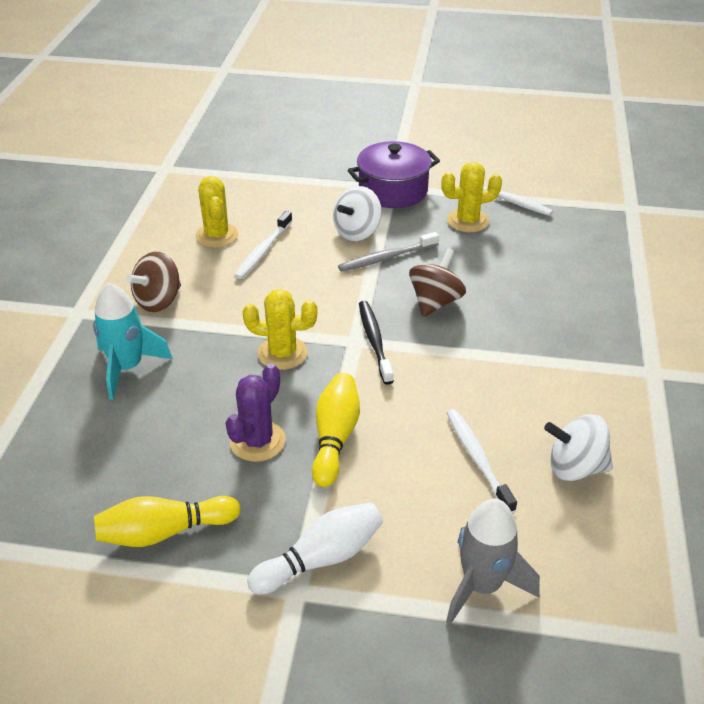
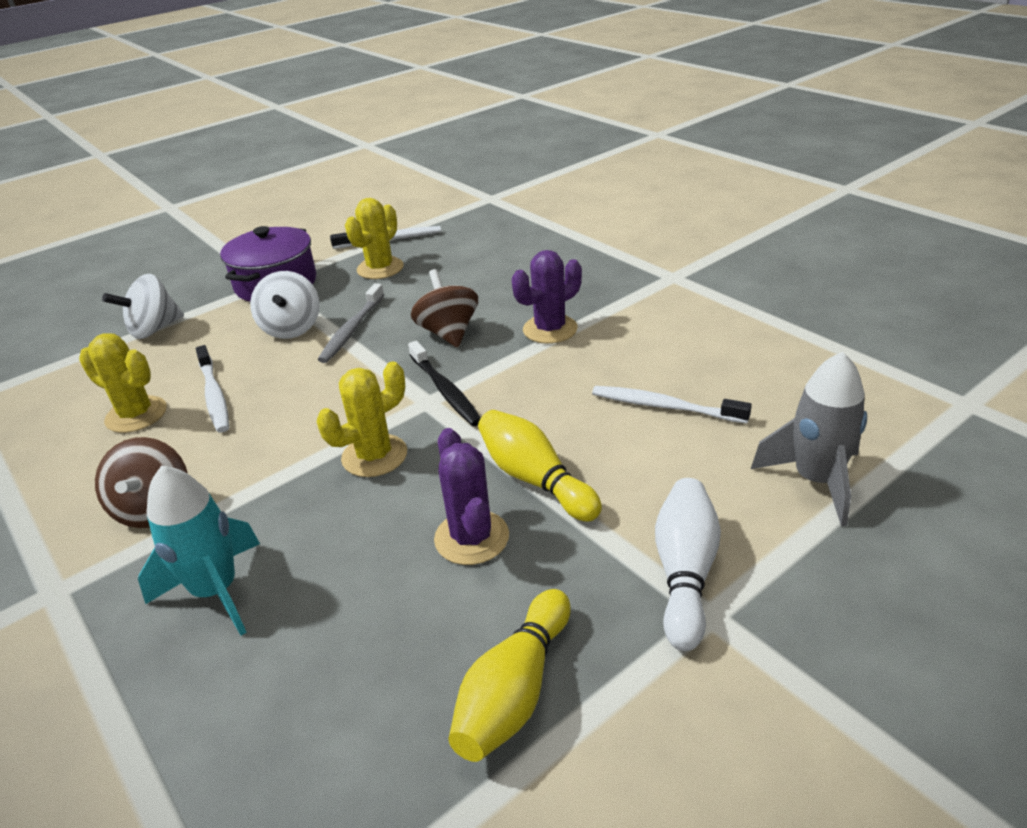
camera: 45 degrees left, 5 degrees down
(374, 341) = (445, 390): black toothbrush -> black toothbrush turned 150 degrees counterclockwise
(498, 348) = (550, 329): none -> purple cactus
(575, 467) = (731, 362): white spinning top -> white spinning top (154, 329)

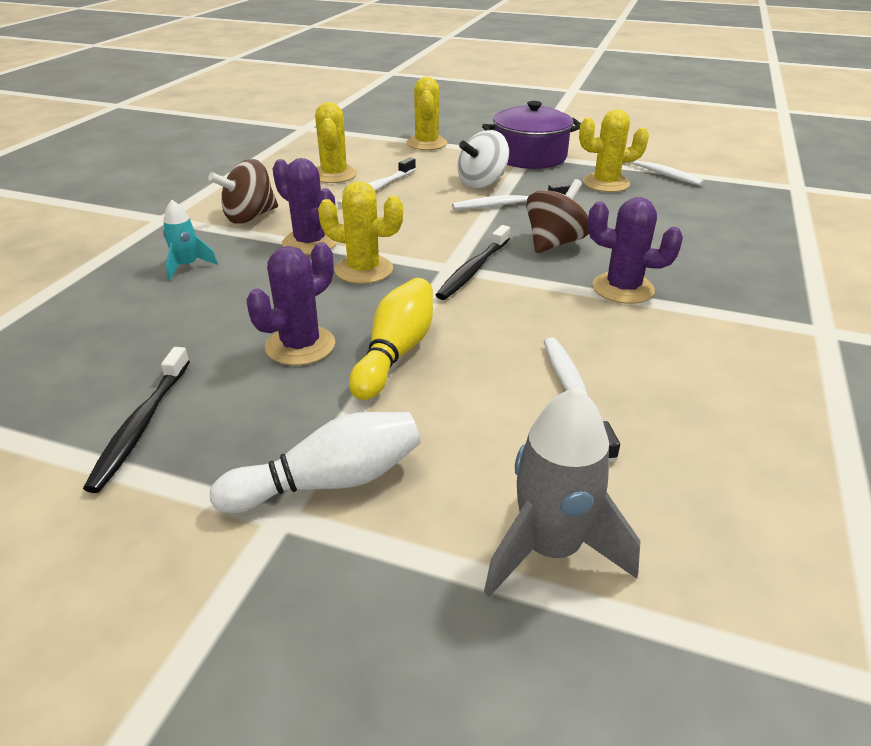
camera: 55 degrees right, 0 degrees up
(154, 329) = (426, 143): white spinning top -> yellow cactus
(216, 591) = (187, 266): turquoise rocket -> turquoise rocket, size x0.57
(276, 477) = (310, 243): none -> purple cactus
(352, 329) = (508, 204): grey toothbrush -> white toothbrush
(515, 691) = (142, 424): yellow bowling pin -> black toothbrush

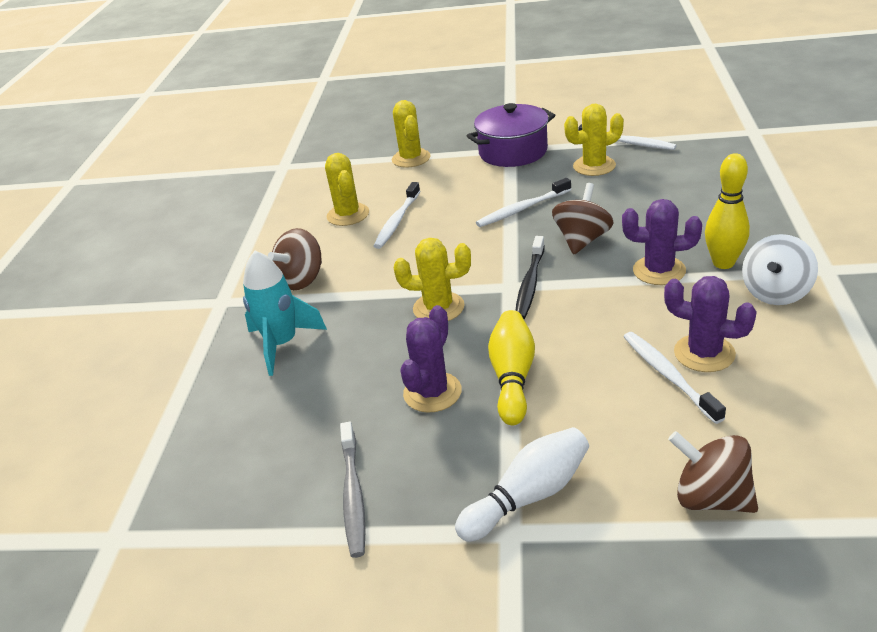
camera: 10 degrees left, 0 degrees up
(142, 424) = (353, 494): black toothbrush -> grey toothbrush
(187, 266) = (282, 344): turquoise rocket -> turquoise rocket, size x1.75
(310, 243) = (374, 293): purple cactus -> purple cactus (704, 353)
(482, 183) = (487, 191): white spinning top -> white spinning top (775, 293)
(551, 549) = (711, 498): grey rocket -> brown spinning top
(702, 297) = (723, 263): none -> yellow bowling pin

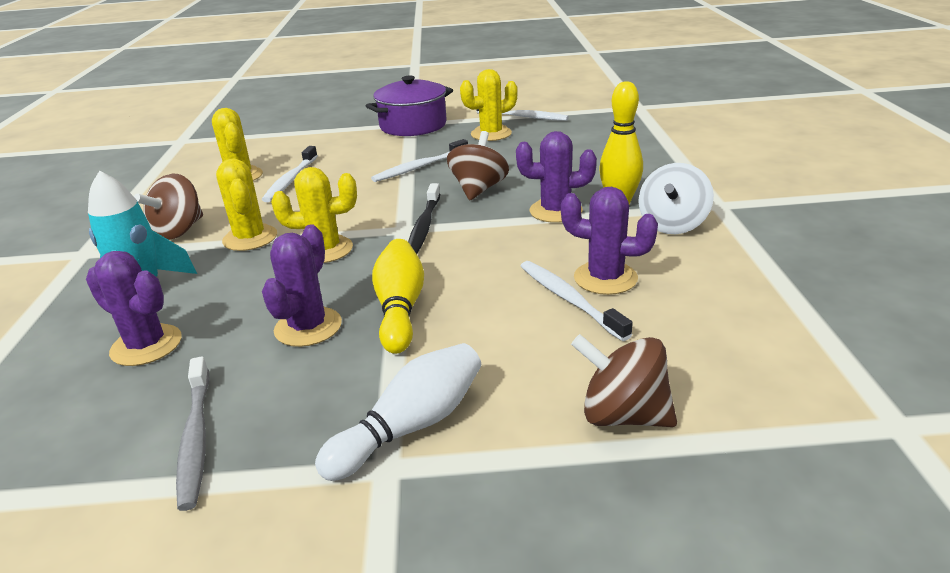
camera: 10 degrees left, 5 degrees down
(296, 403) = (146, 345): none -> purple cactus
(411, 158) = (312, 132): yellow cactus -> yellow cactus (250, 238)

